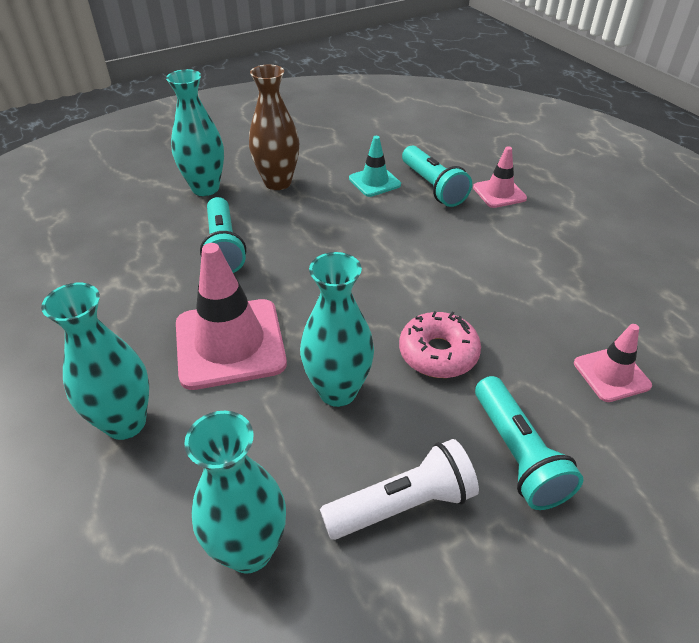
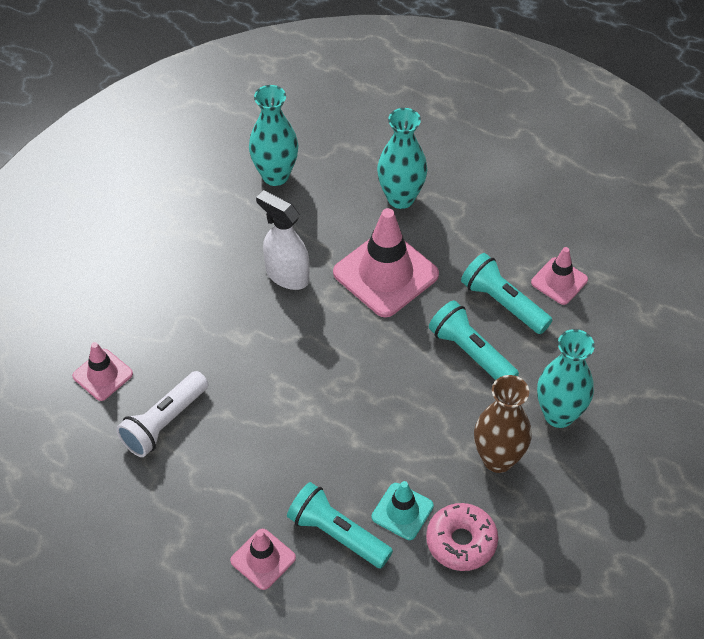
camera: 150 degrees right, 10 degrees up
(84, 266) = (559, 281): none -> pink traffic cone
(338, 391) = (287, 275): turquoise vase -> white spray bottle
(403, 504) = (207, 230): white flashlight -> white flashlight (164, 423)
(438, 353) = (234, 334): pink donut -> pink donut (461, 541)
(518, 455) = (152, 287): turquoise flashlight -> turquoise flashlight (503, 303)

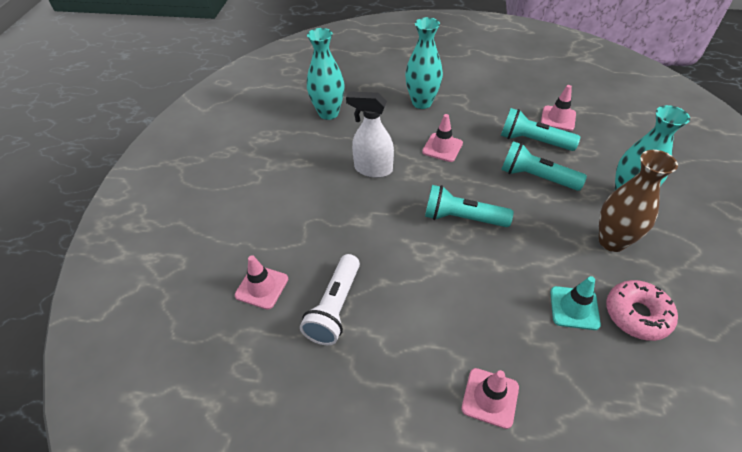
camera: 20 degrees left, 5 degrees down
(337, 533) = (536, 348): turquoise flashlight -> turquoise flashlight (462, 218)
(385, 274) = (442, 147): pink traffic cone -> pink traffic cone, size x0.54

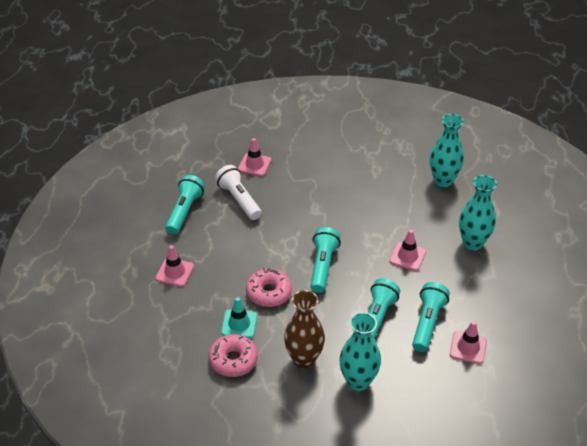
camera: 85 degrees right, 5 degrees down
(334, 308) = (239, 199): white flashlight -> white flashlight turned 45 degrees clockwise
(353, 386) = (185, 211): none -> turquoise flashlight
(373, 169) = (373, 212): white spray bottle -> none
(513, 274) = (269, 292): none -> pink donut

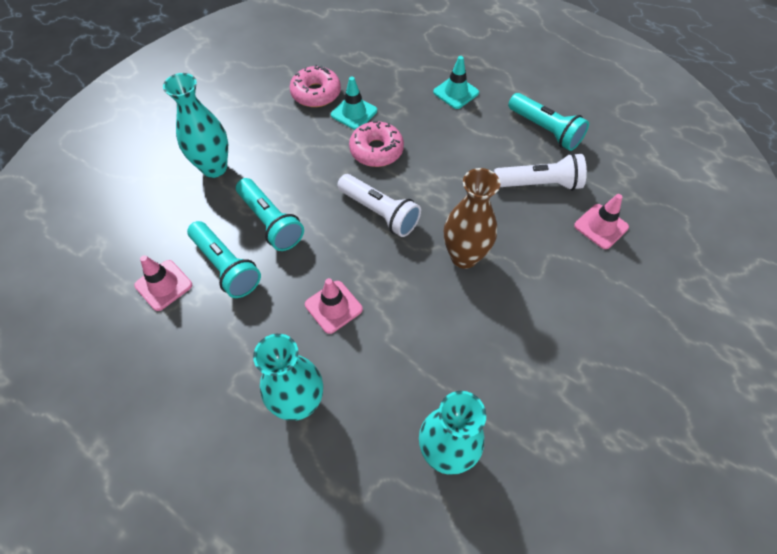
camera: 120 degrees right, 15 degrees up
(175, 272) = (456, 92): pink traffic cone -> turquoise traffic cone
(304, 359) = (274, 140): brown vase -> brown vase (464, 256)
(323, 266) = (380, 213): turquoise flashlight -> white flashlight

